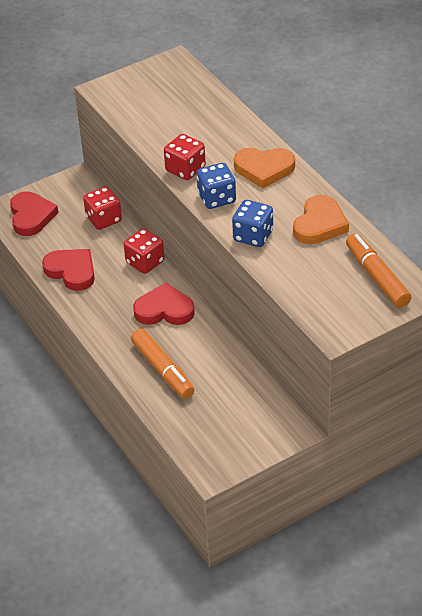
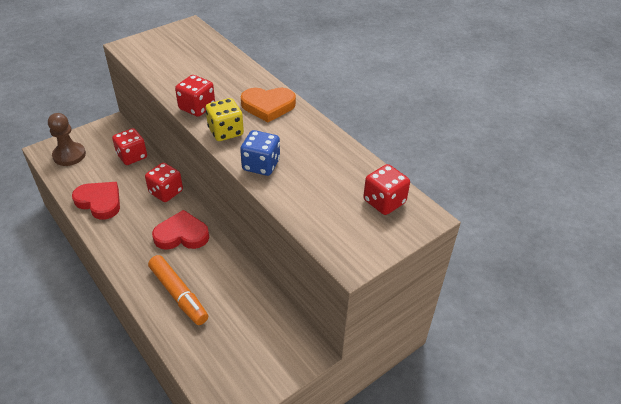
camera: 10 degrees left, 0 degrees up
(31, 216) = (69, 155): red heart -> brown pawn
(217, 198) = (226, 132): blue dice -> yellow dice
(319, 224) = (323, 153): orange heart -> none
(377, 277) = (384, 202): orange marker -> red dice

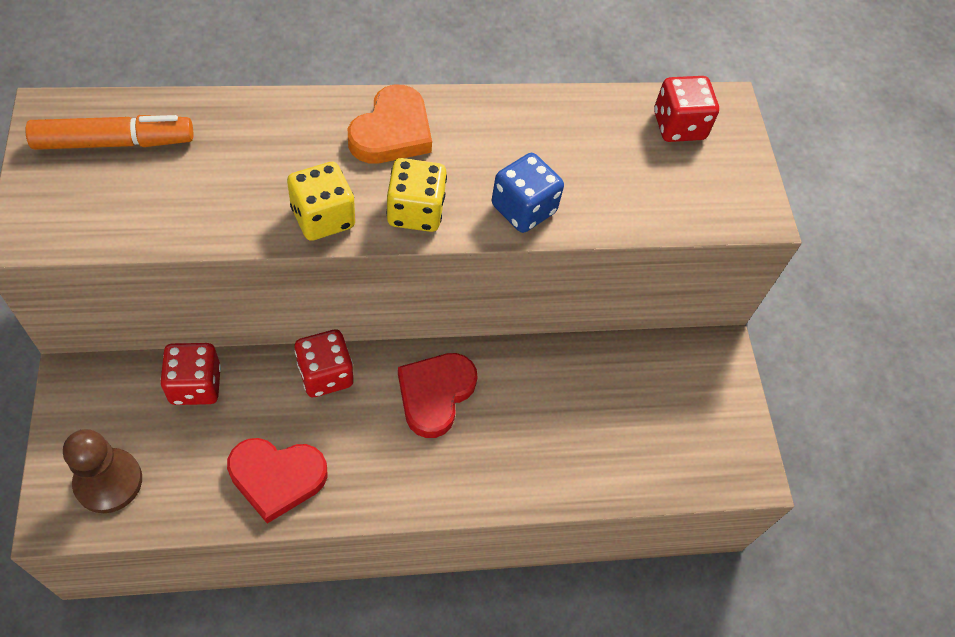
camera: 65 degrees left, 15 degrees up
(99, 202) = (277, 478): red heart -> red heart turned 150 degrees counterclockwise
(178, 294) = (547, 449): orange marker -> orange marker (114, 142)
(197, 107) = (323, 217): red dice -> yellow dice

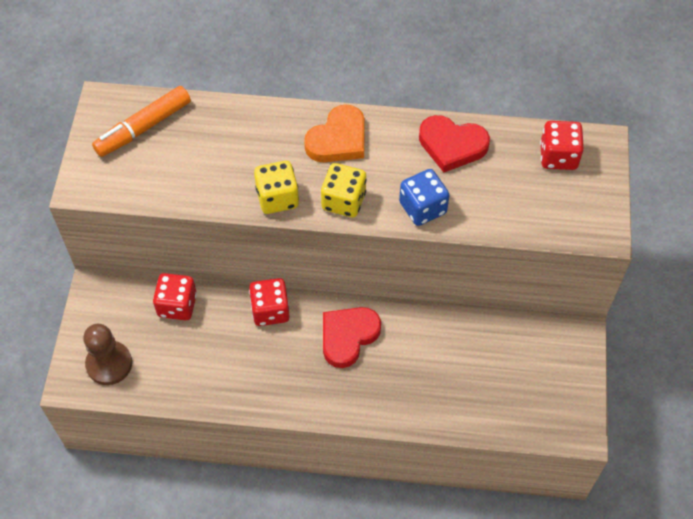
camera: 20 degrees right, 0 degrees up
(114, 142) = (144, 128): orange marker -> orange marker turned 135 degrees clockwise
(277, 478) = (223, 379): red heart -> red heart (452, 145)

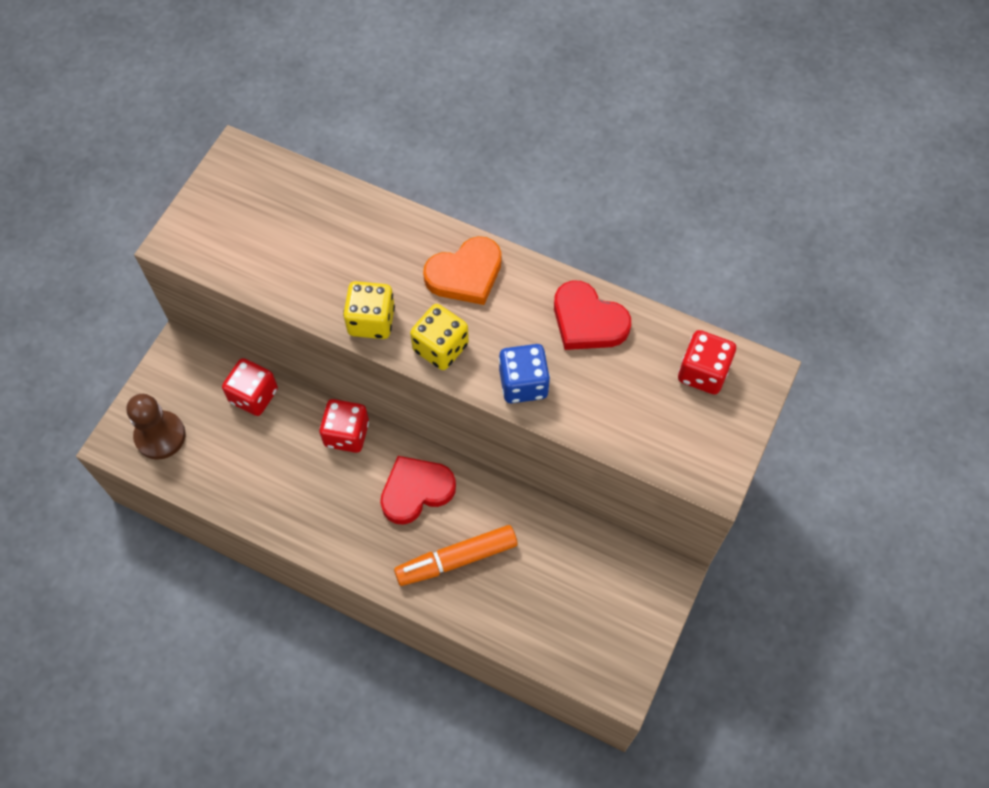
camera: 20 degrees right, 5 degrees up
(144, 128) = (265, 196): orange marker -> orange marker (457, 559)

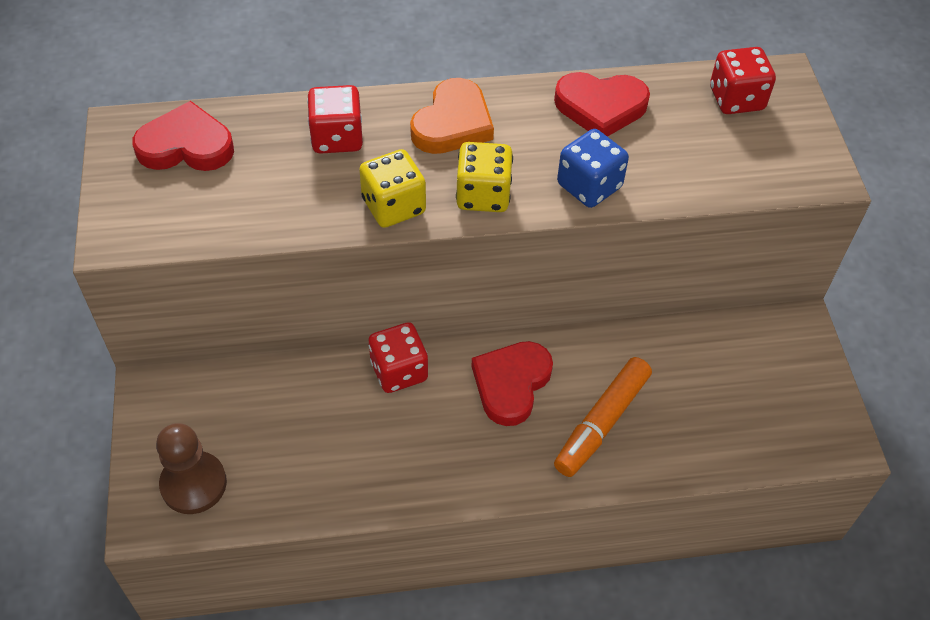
camera: 35 degrees left, 10 degrees down
(254, 396) = (271, 388): red dice -> red dice (337, 138)
(268, 192) = (186, 145): none -> red heart

